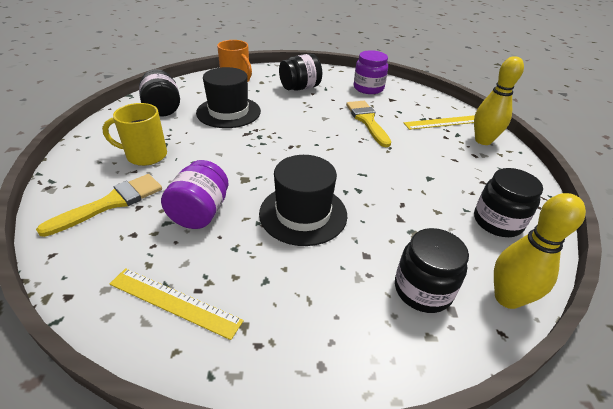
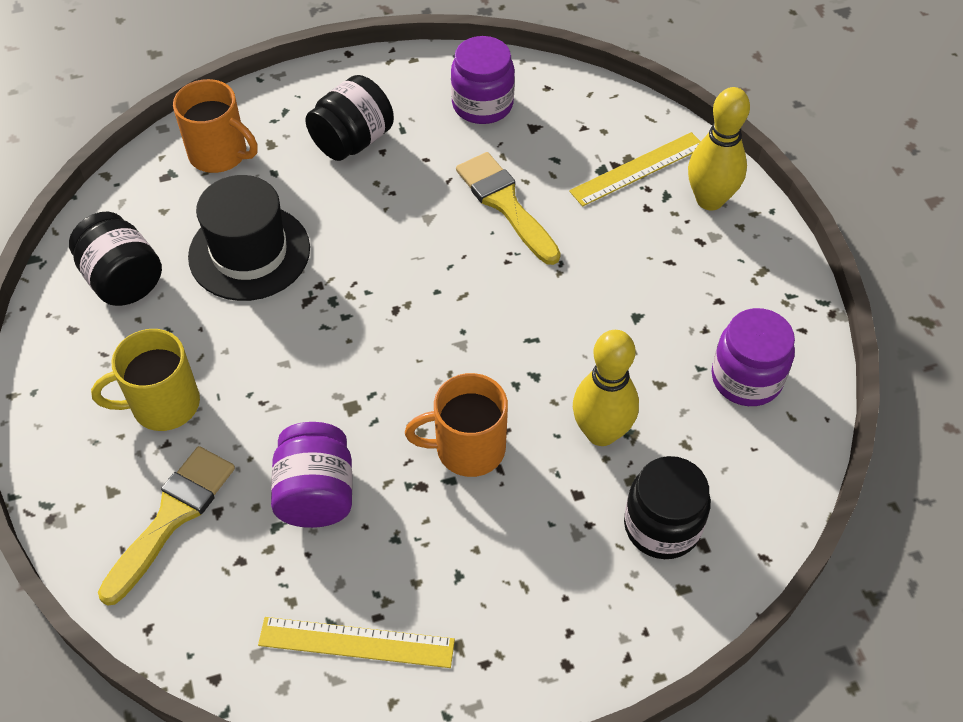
camera: 15 degrees left, 15 degrees up
(303, 214) = (467, 448): black hat -> orange mug
(497, 222) = (746, 378): black jar -> purple jar
(507, 298) = (767, 505): yellow bowling pin -> yellow bowling pin (601, 432)

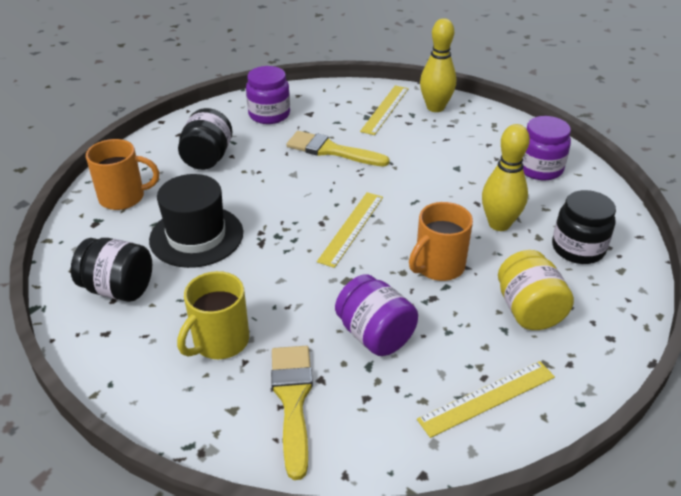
camera: 35 degrees left, 15 degrees down
(421, 336) = (351, 228): none -> yellow ruler
(510, 570) = (528, 310): none -> yellow jar

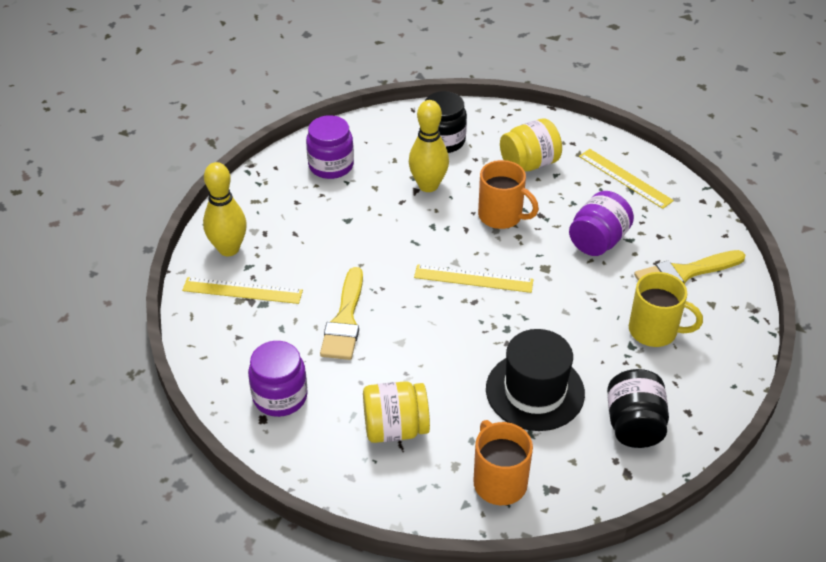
camera: 105 degrees left, 5 degrees up
(207, 158) = (395, 428): black jar -> yellow jar

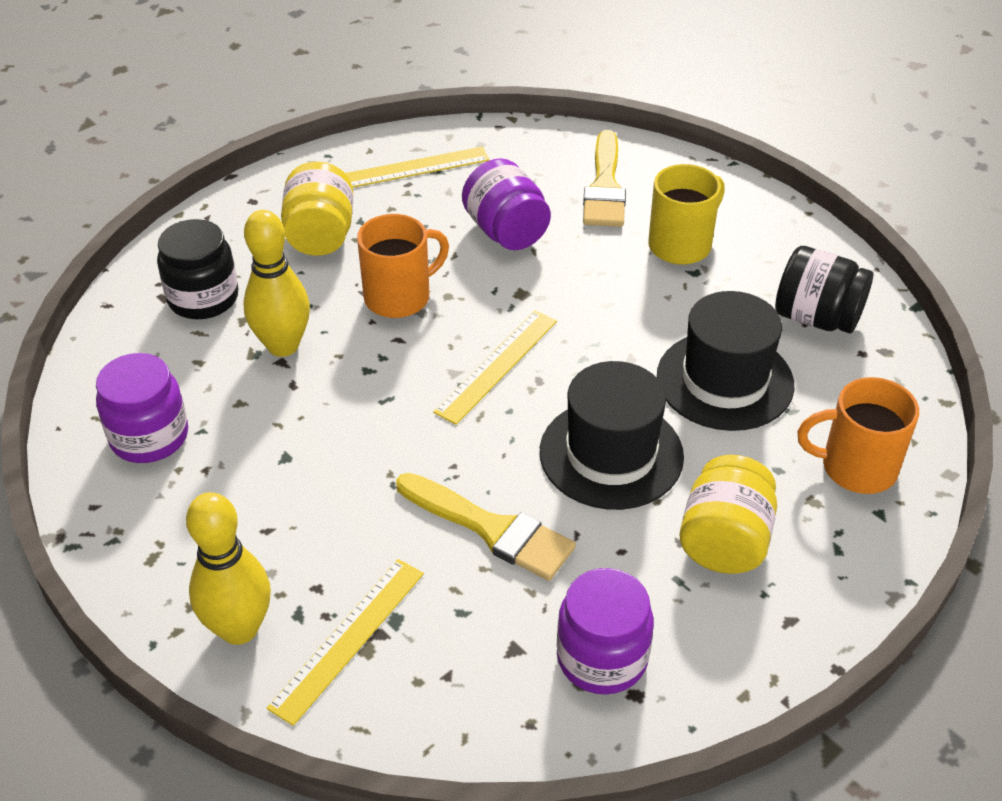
camera: 65 degrees left, 0 degrees up
(434, 354) = (611, 454): none -> black hat

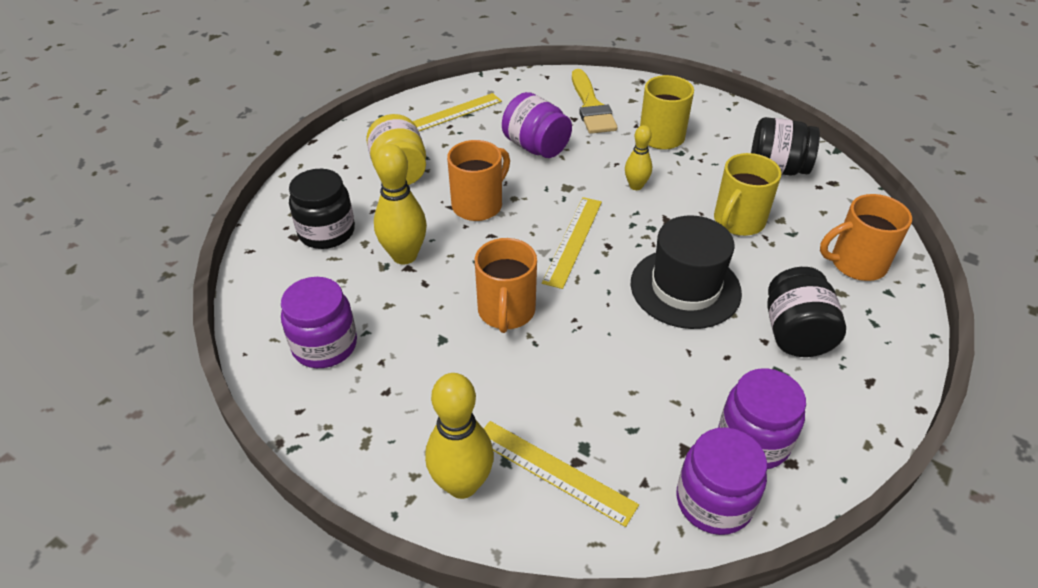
camera: 15 degrees left, 0 degrees up
(348, 638) = (554, 471): yellow ruler -> yellow ruler turned 75 degrees counterclockwise
(375, 439) = (506, 312): none -> orange mug
(492, 529) = (625, 361): yellow brush -> none
(518, 716) = (714, 501): none -> purple jar
(612, 308) = (636, 186): none -> yellow bowling pin
(724, 541) = (795, 333): yellow jar -> black jar
(725, 381) = (738, 221): black hat -> yellow mug

